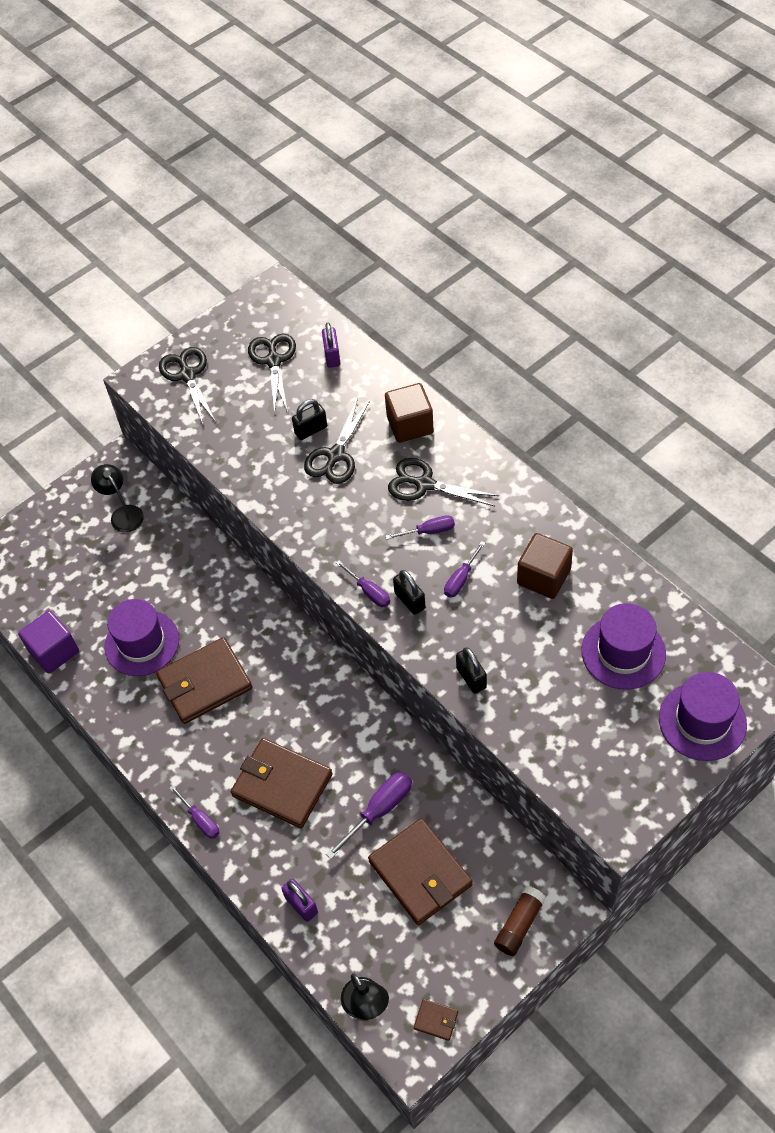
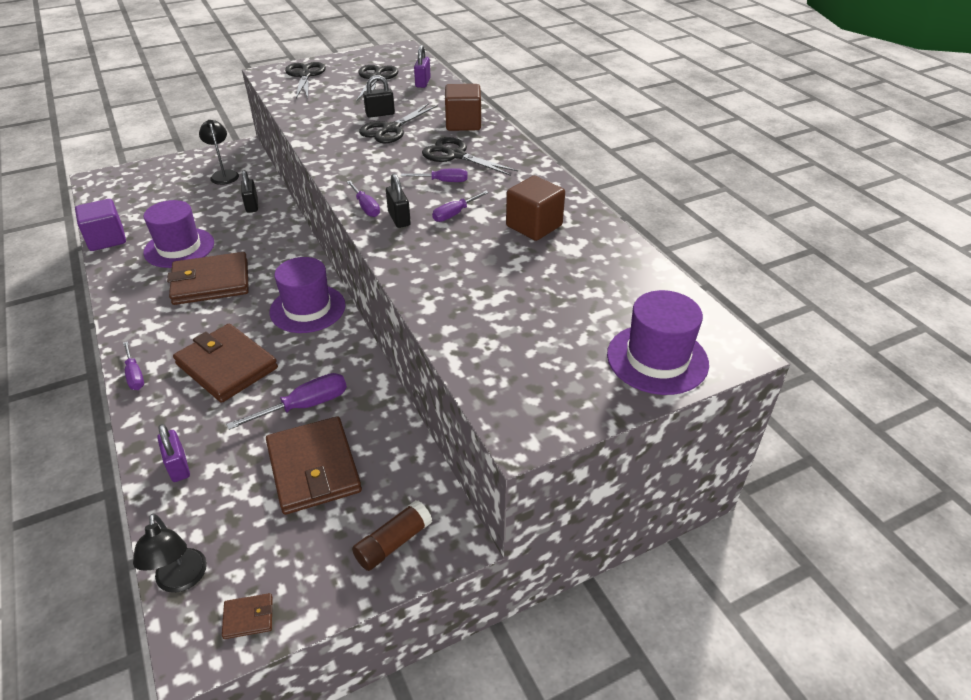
camera: 10 degrees right, 15 degrees down
(436, 1020) = (248, 617): brown wallet -> brown wallet turned 45 degrees counterclockwise
(471, 678) = (426, 279): black padlock -> black padlock (252, 205)
(623, 652) = (590, 290): purple hat -> purple hat (307, 308)

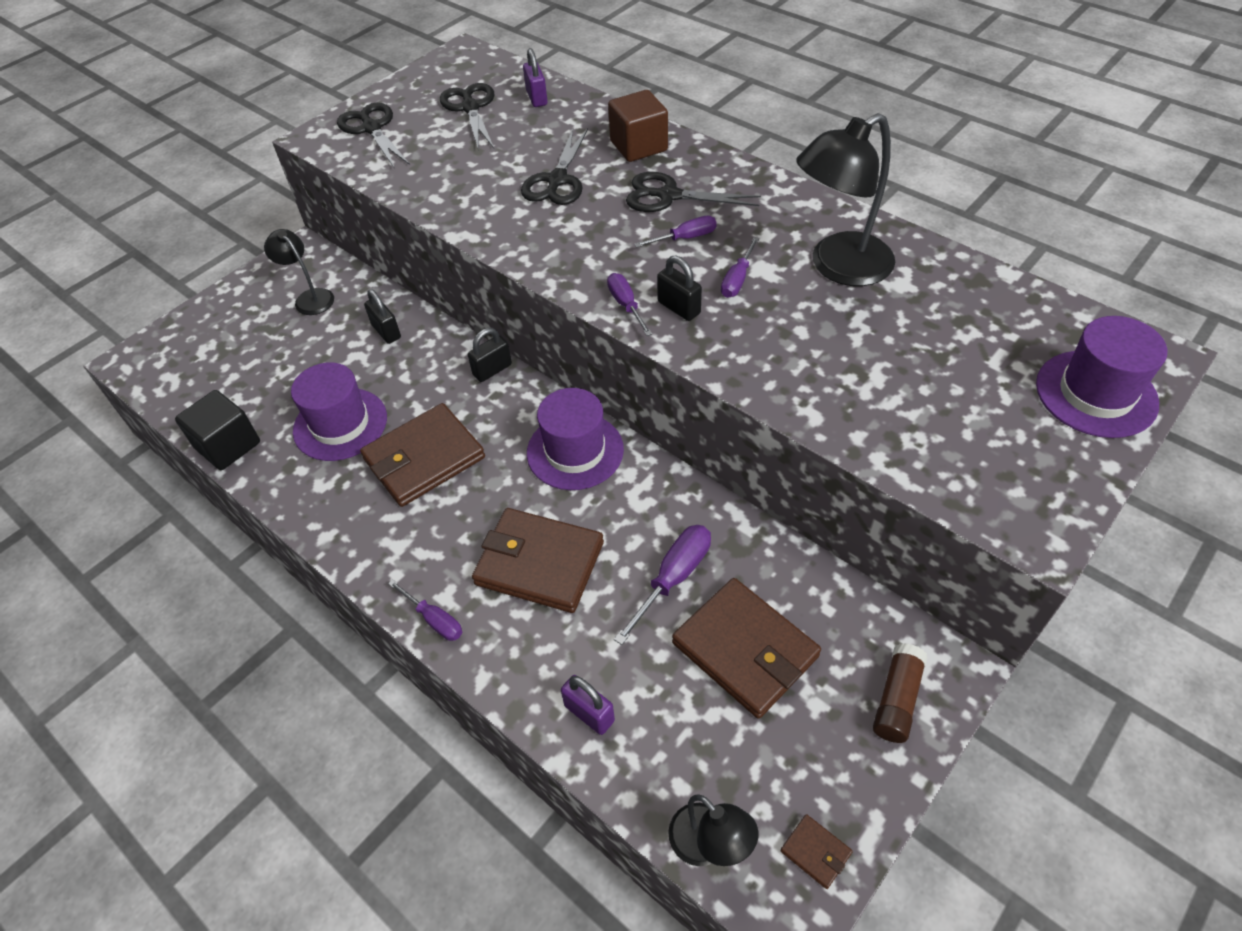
camera: 20 degrees left, 10 degrees up
(106, 239) = (228, 445): purple cube -> black cube
(248, 617) = (815, 852): brown wallet -> brown wallet turned 75 degrees clockwise
(366, 207) = (625, 304): purple screwdriver -> purple screwdriver turned 150 degrees counterclockwise
(380, 114) = (523, 161): black padlock -> black padlock (492, 370)
(534, 226) = (838, 267): brown cube -> black lamp

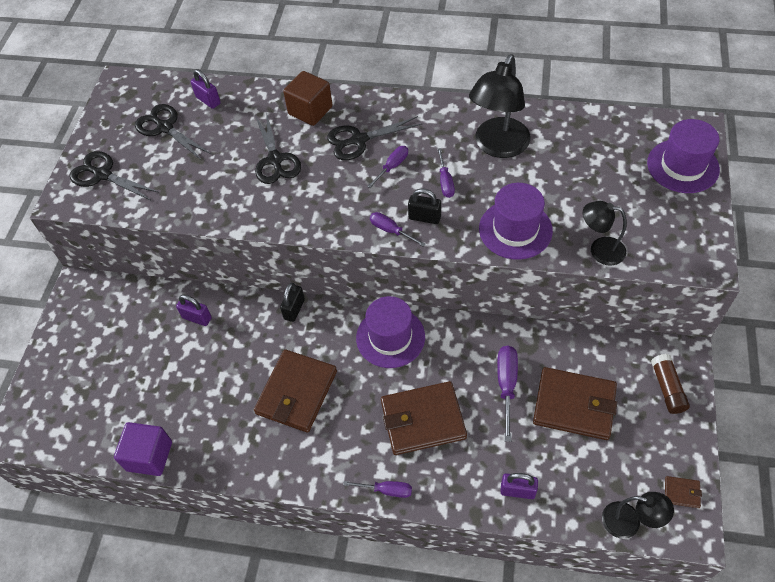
camera: 30 degrees left, 5 degrees up
(228, 445) = (149, 456): black cube -> purple cube
(310, 298) = (117, 320): black lamp -> black lamp (600, 250)
(340, 424) = (219, 399): purple hat -> purple hat (515, 229)
(386, 331) = (197, 318): black padlock -> purple padlock

